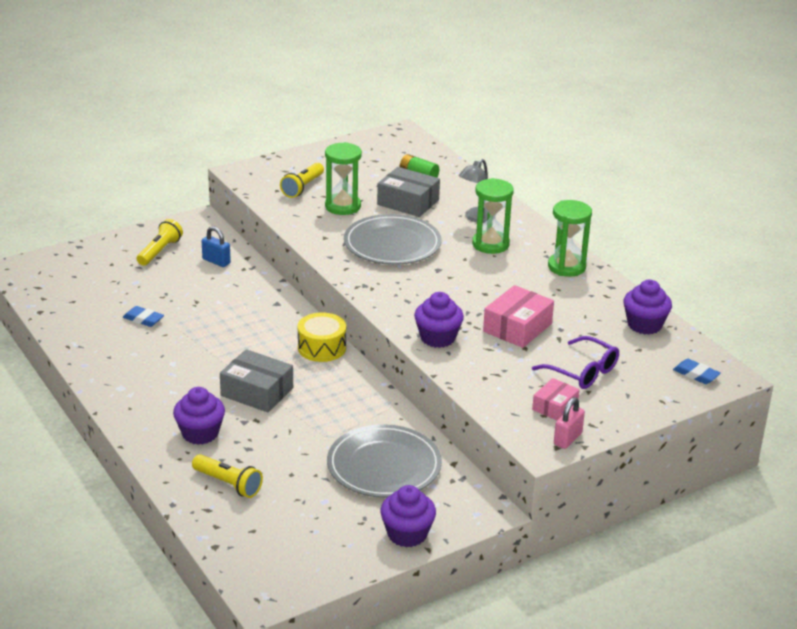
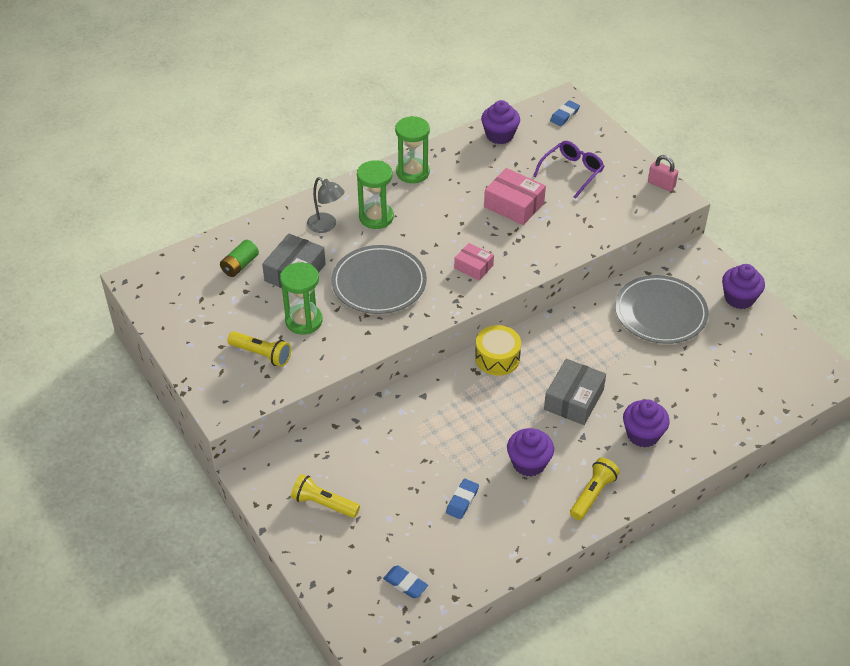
camera: 90 degrees left, 15 degrees up
(63, 288) = (405, 584): none -> blue eraser
(216, 261) = (344, 451): blue padlock -> none
(228, 484) = (707, 409): yellow flashlight -> yellow flashlight (593, 494)
(437, 338) = (537, 252): purple cupcake -> purple cupcake (529, 463)
(555, 407) = (622, 189): pink box -> pink box (473, 267)

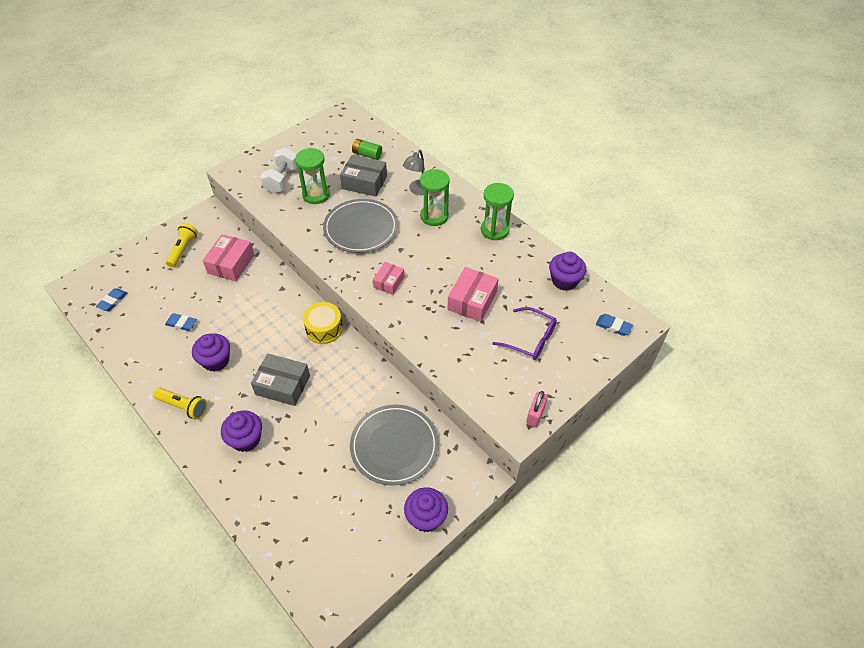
camera: 80 degrees right, 5 degrees up
(261, 354) = (282, 180): yellow flashlight -> white dumbbell
(366, 448) = (231, 264): none -> pink box

